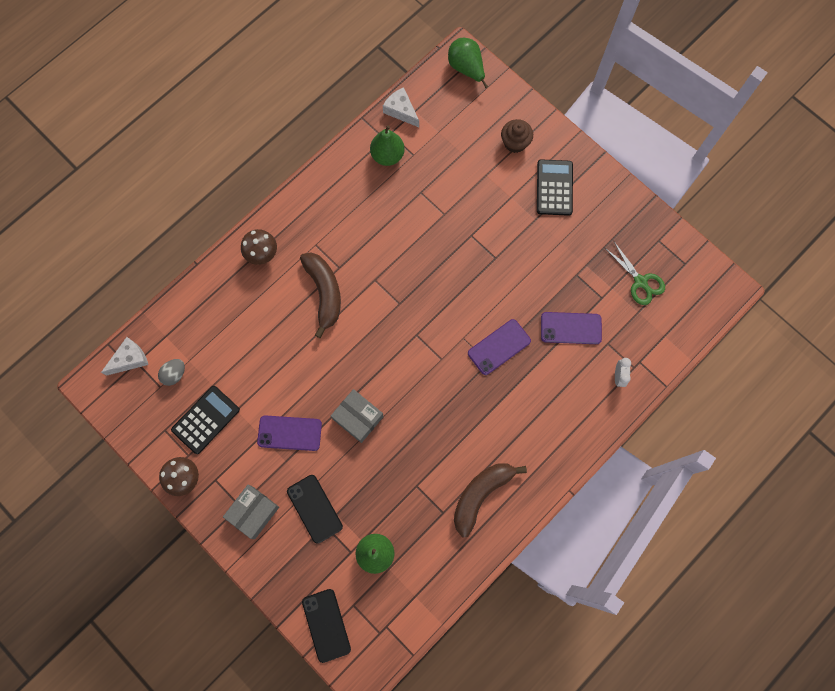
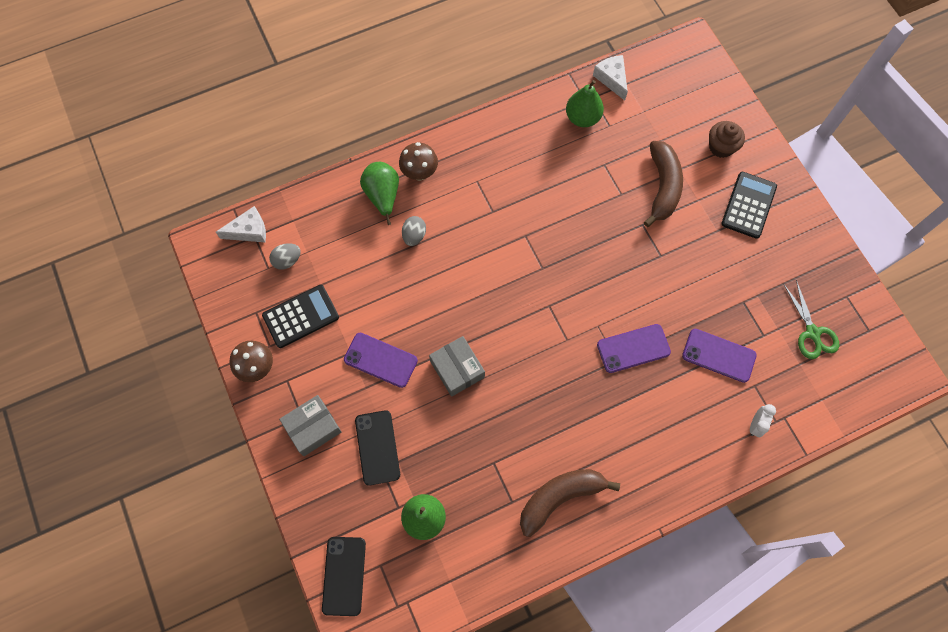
camera: 20 degrees right, 5 degrees down
(278, 313) = (414, 236): none -> grey egg
(324, 293) = (468, 231): brown banana -> brown banana (662, 187)
(466, 68) = (694, 59): green pear -> green pear (383, 196)

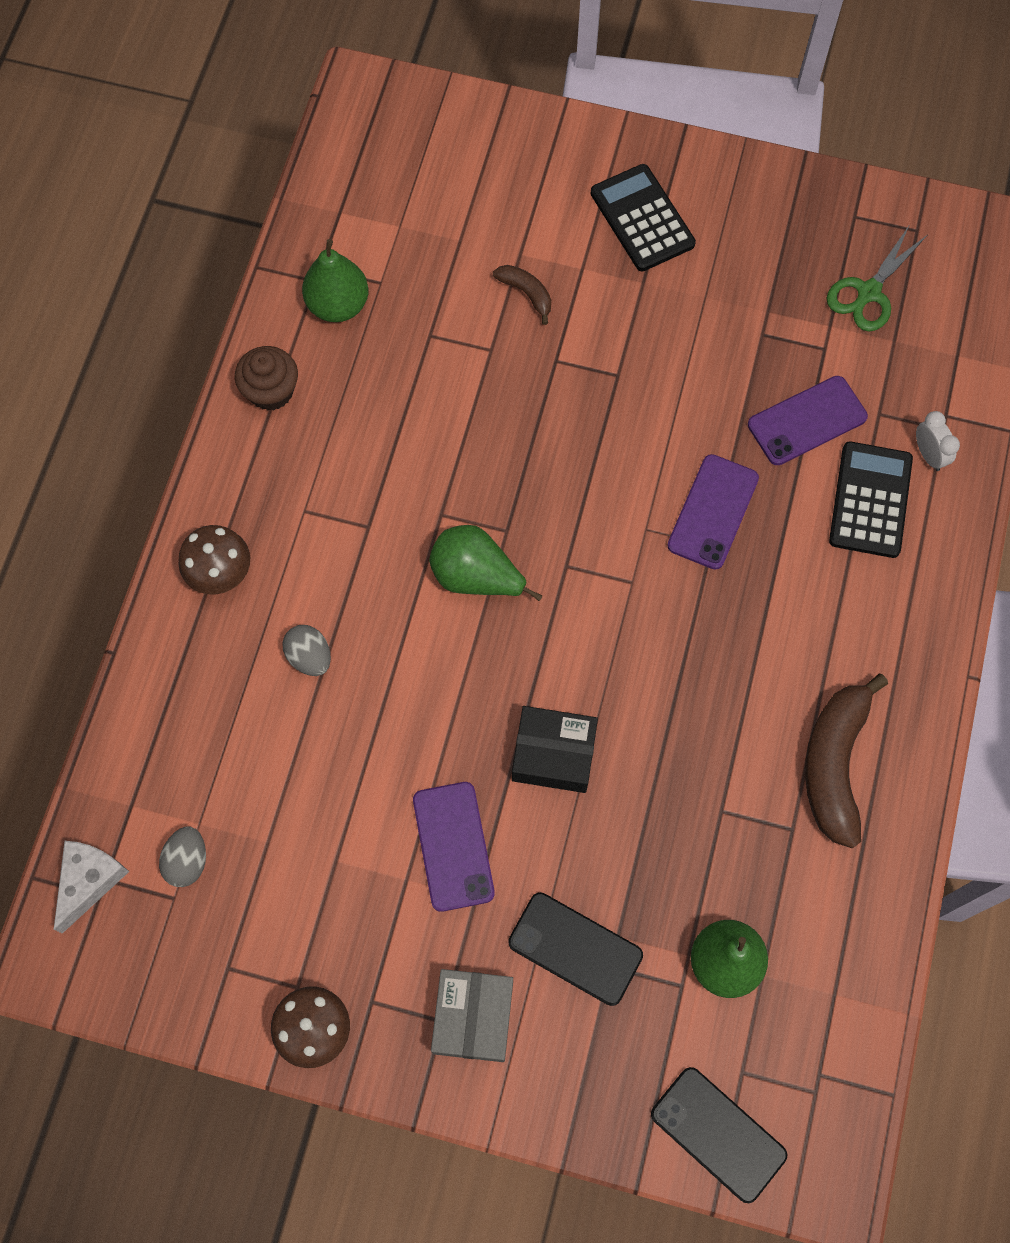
camera: 50 degrees left, 0 degrees up
(301, 316) = (291, 907): black calculator -> black calculator (870, 500)
(380, 360) = (453, 846): purple phone -> purple phone turned 75 degrees counterclockwise
(383, 196) = (210, 651): green pear -> green pear (476, 577)
(457, 369) = (553, 754): grey box -> black box
(612, 79) = (316, 223): white cheese -> none
(662, 187) = (526, 293): brown banana -> brown banana, size x0.49
(721, 147) = (535, 181): brown cupcake -> brown cupcake (271, 391)
(812, 333) = (868, 293): green scissors -> green scissors turned 105 degrees clockwise

